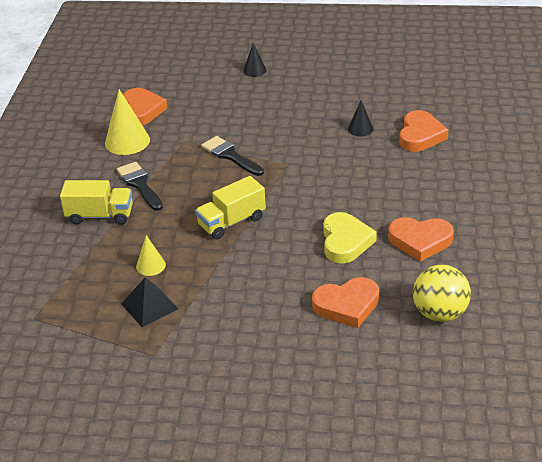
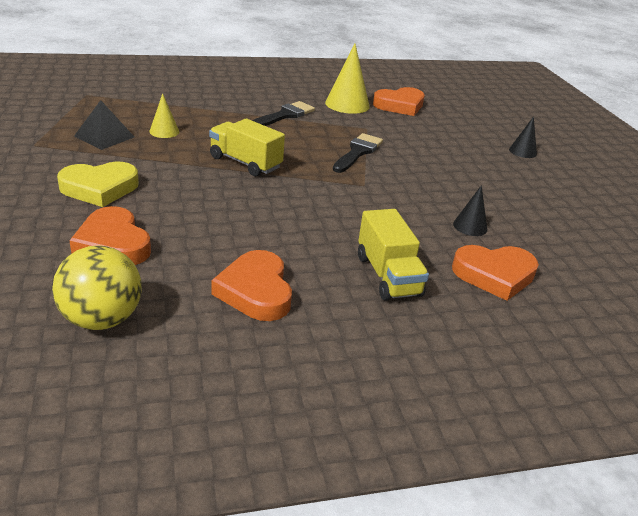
camera: 65 degrees right, 5 degrees down
(100, 215) = (230, 104): yellow truck -> yellow truck (388, 275)
(345, 241) = (235, 233): yellow heart -> yellow heart (100, 188)

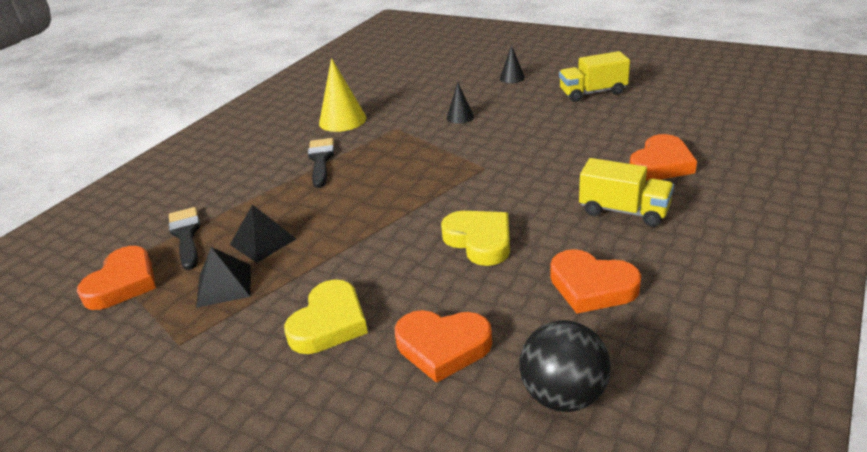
camera: 40 degrees left, 0 degrees up
(102, 319) = (563, 395): yellow ball -> black ball
(164, 131) = (263, 241): yellow cone -> black pyramid
(245, 163) = (381, 214): yellow truck -> yellow truck (592, 92)
(259, 216) = (479, 241): none -> yellow heart
(358, 152) = (430, 149): black brush -> black brush (186, 235)
(400, 105) = (377, 97): orange heart -> orange heart (123, 283)
(470, 226) = (591, 146): black cone -> black cone (460, 117)

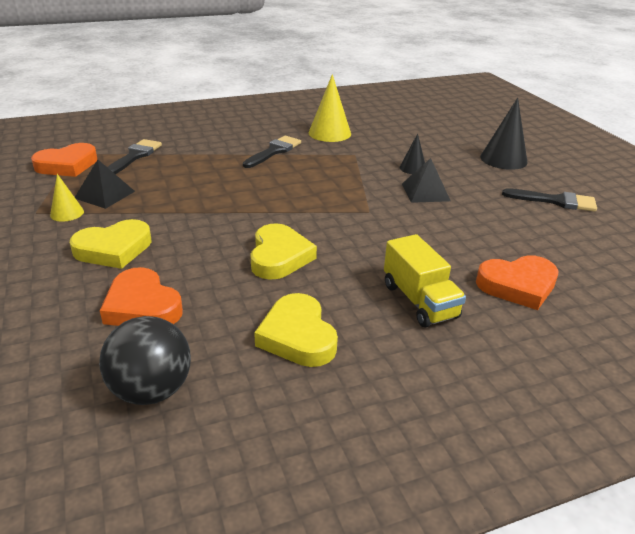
camera: 35 degrees right, 0 degrees up
(217, 324) = (67, 213): none -> yellow cone
(263, 241) = (162, 182): black pyramid -> black pyramid (425, 192)
(512, 78) = (503, 159): black cone -> black cone, size x1.77
(591, 286) = (297, 336): orange heart -> yellow heart
(592, 92) = (555, 201): yellow truck -> black brush

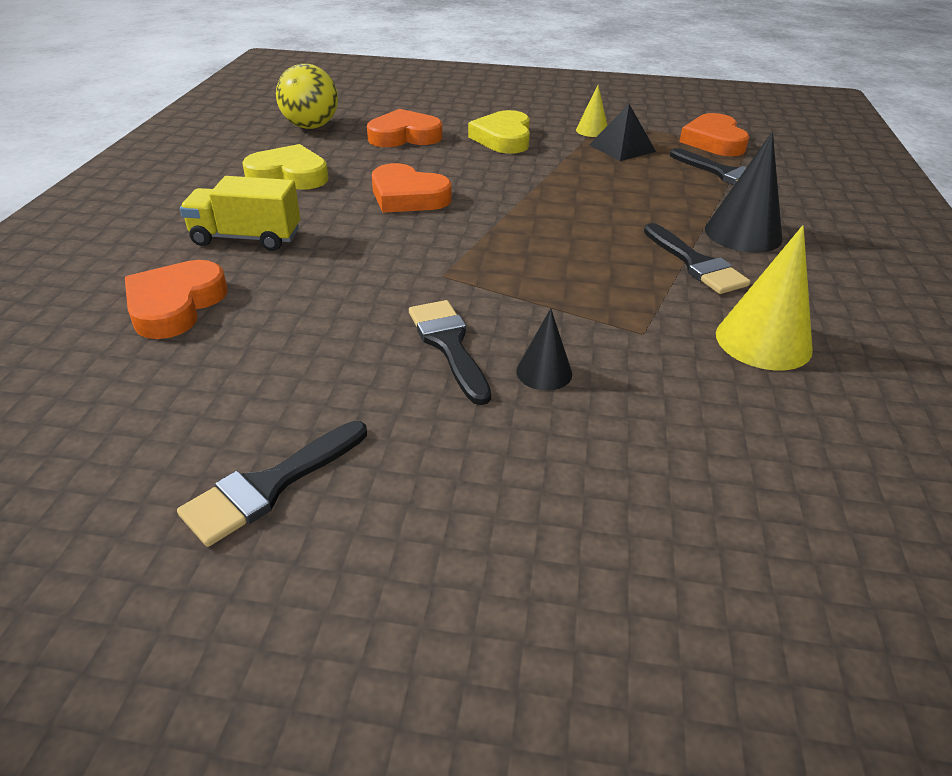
camera: 120 degrees right, 5 degrees up
(151, 390) = (311, 126): black ball -> yellow ball
(279, 257) = (408, 196): yellow heart -> orange heart
(425, 192) = (449, 345): black pyramid -> black brush
(503, 159) = (495, 535): black cone -> black cone (743, 233)

